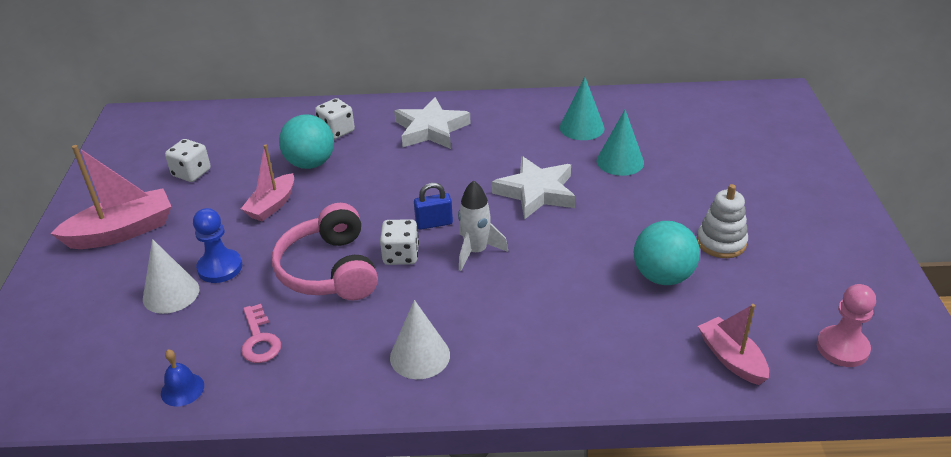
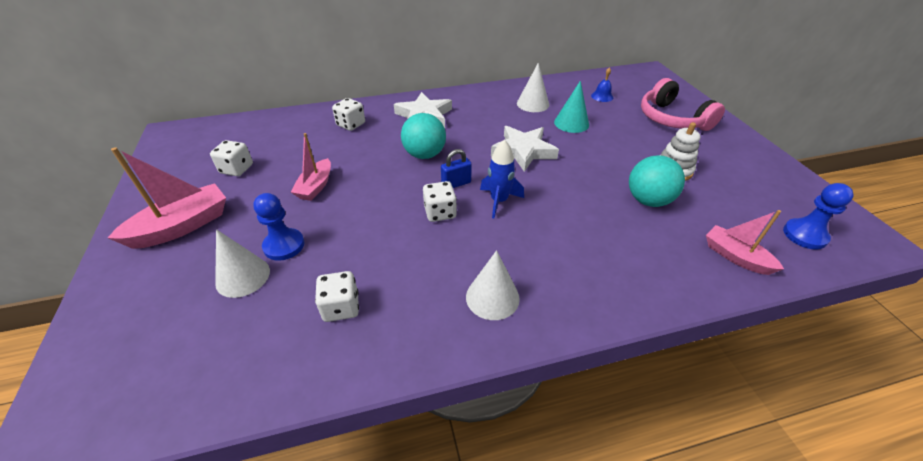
camera: 15 degrees left, 5 degrees up
(182, 389) = (278, 372): blue bell -> blue bell (602, 96)
(259, 340) = (341, 307): pink key -> white dice
(310, 163) = (338, 150): turquoise ball -> turquoise ball (424, 155)
(329, 270) = (384, 233): pink headphones -> pink headphones (672, 119)
(476, 251) = (499, 201): white rocket -> blue rocket
(581, 127) = (533, 104): turquoise cone -> white cone
(842, 348) = (804, 235): pink pawn -> blue pawn

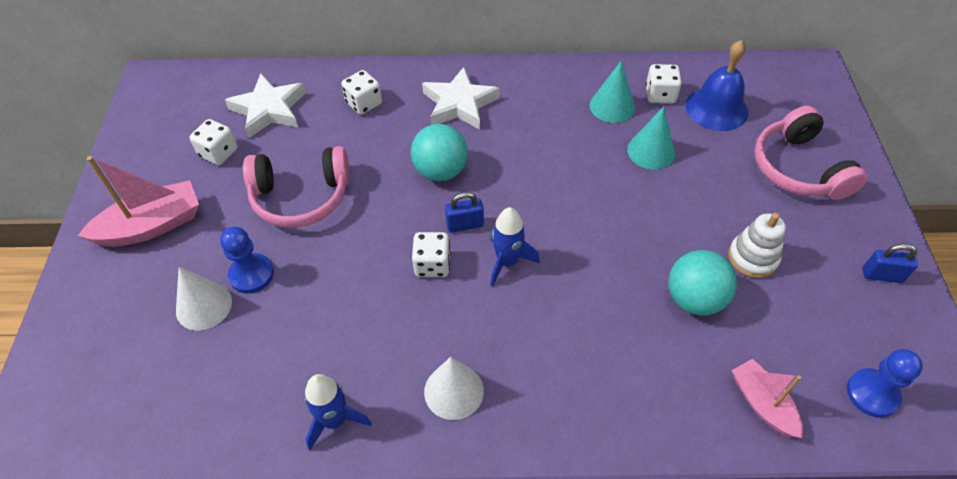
camera: 15 degrees right, 10 degrees up
(315, 186) = (301, 197): pink boat -> pink headphones
(341, 307) = (294, 366): white dice -> white dice (660, 95)
(392, 343) = (335, 420): none -> blue rocket
(523, 151) = (567, 188): white star -> white star (269, 110)
(533, 104) = (612, 106): white cone -> turquoise cone
(602, 96) = (716, 108): blue bell -> blue bell, size x1.98
(762, 166) = (882, 275): none -> blue padlock

